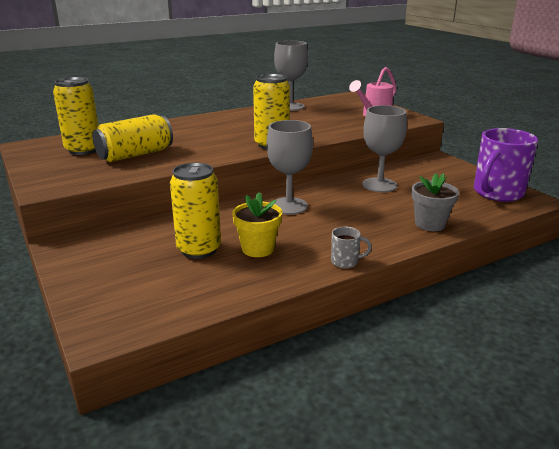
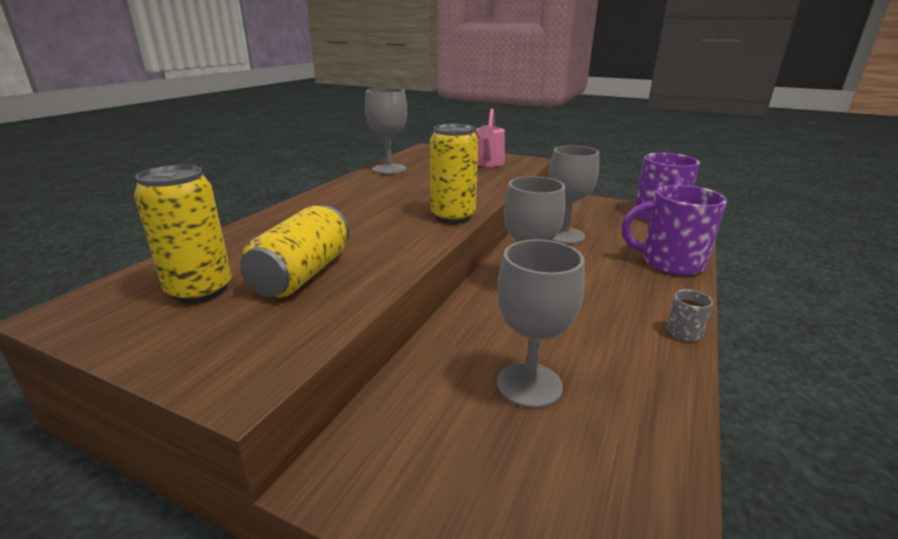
camera: 35 degrees left, 0 degrees up
(199, 249) = (529, 385): yellow can -> grey goblet
(258, 249) = (587, 353): yellow flower pot -> none
(430, 224) = (670, 263): grey flower pot -> purple mug

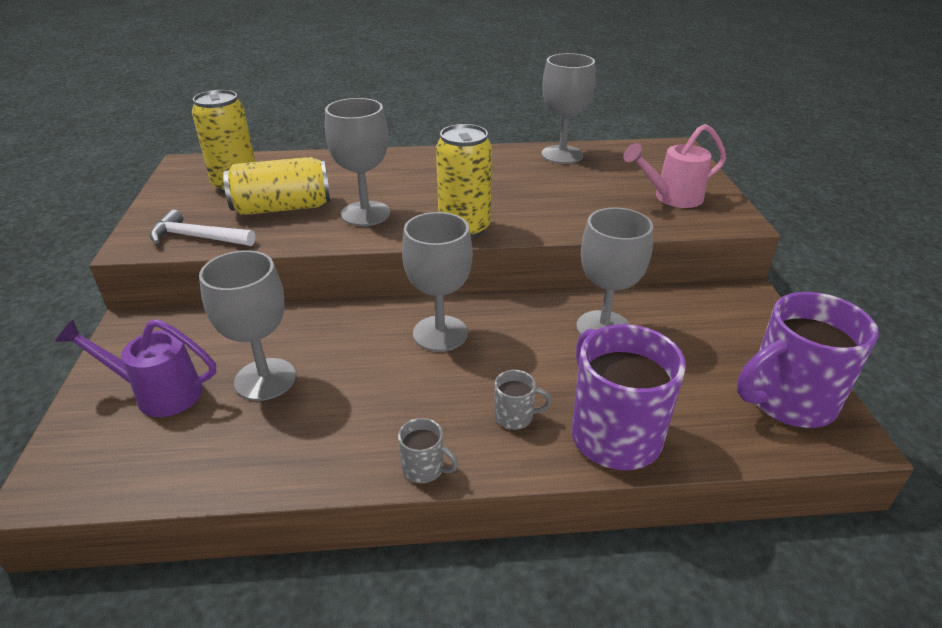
camera: 60 degrees right, 10 degrees up
(293, 333) = (198, 237): none -> white hammer
(376, 242) = (365, 214): none -> grey goblet
(504, 471) = (158, 393): none -> purple watering can
(641, 286) = (515, 417): none -> grey mug

